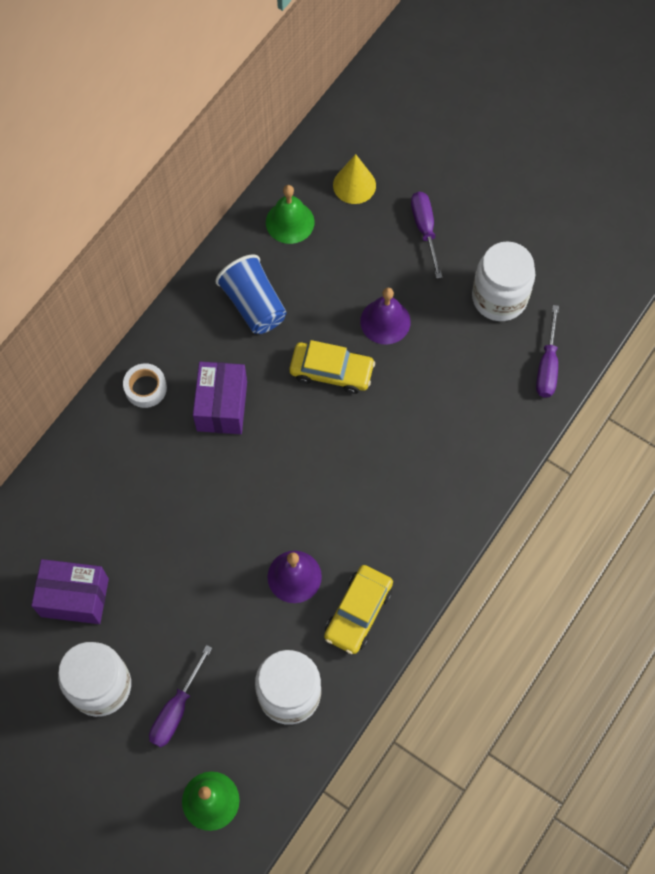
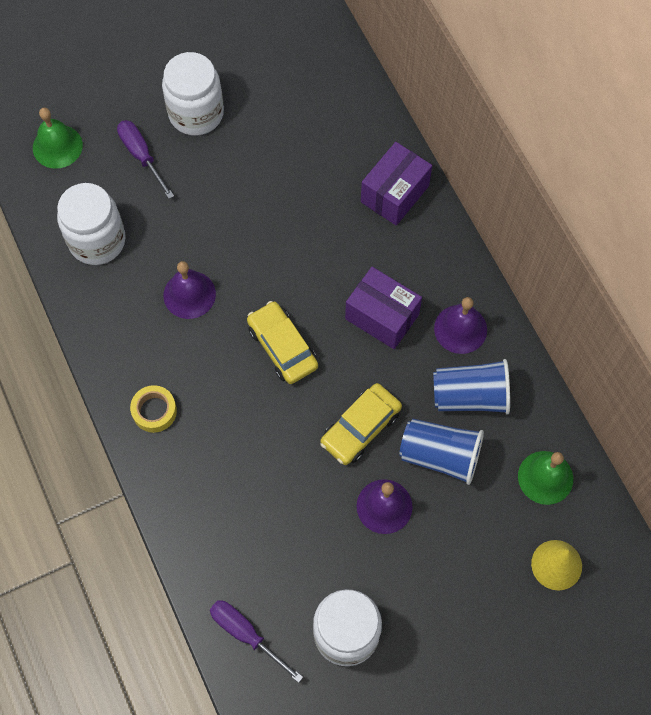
camera: 120 degrees right, 0 degrees up
(74, 597) = (279, 127): purple box -> purple box (394, 194)
(145, 388) = (437, 264): white tape -> none
(197, 340) = (460, 329): none -> purple bell
(318, 302) = (440, 456): none -> blue cup
(358, 612) = (126, 327): yellow car -> yellow car (282, 347)
(418, 540) = (154, 411): none -> yellow tape
(425, 229) = (465, 605): purple screwdriver -> none

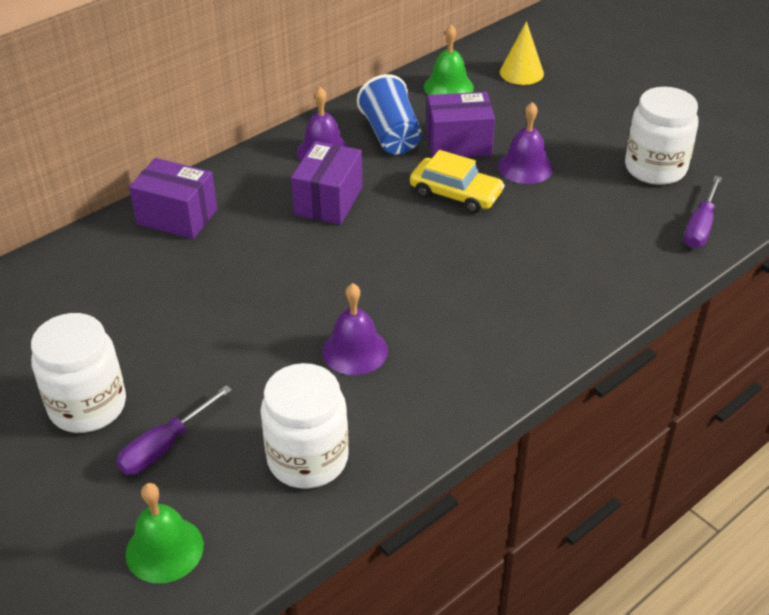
camera: 105 degrees left, 25 degrees down
(154, 411) = (513, 345): yellow tape -> none
(282, 347) = (391, 262): yellow car -> none
(440, 456) = (459, 143): blue cup -> purple box

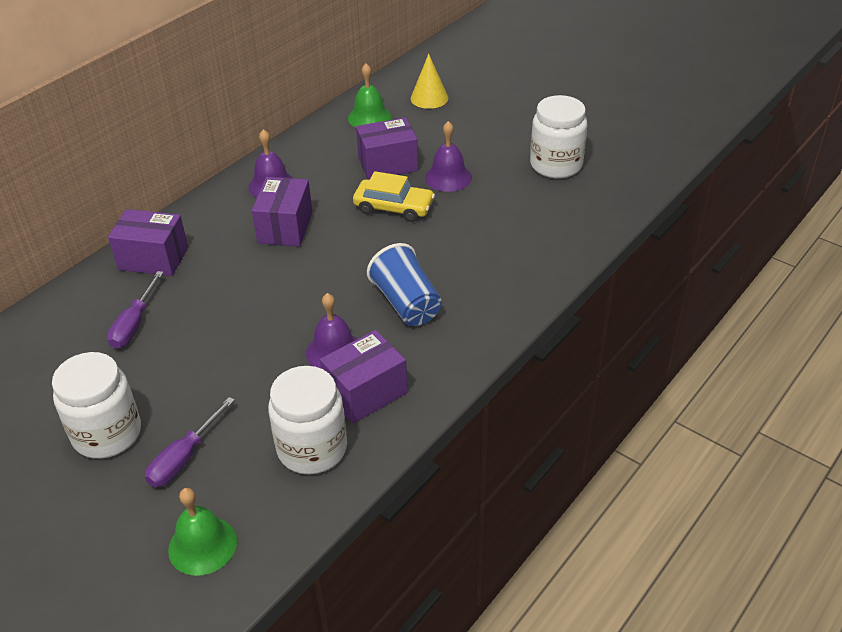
camera: 10 degrees left, 0 degrees up
(381, 403) = (365, 392): none -> purple box
(391, 135) = (328, 165): blue cup -> blue cup (406, 303)
(700, 227) = (601, 208): purple screwdriver -> purple screwdriver (134, 324)

